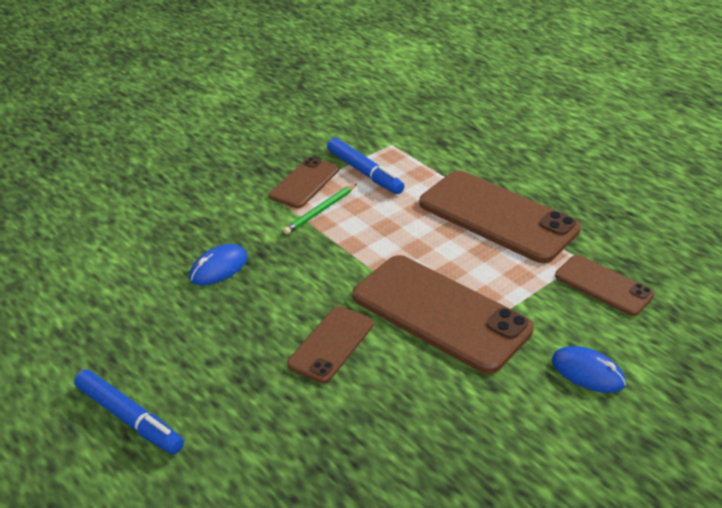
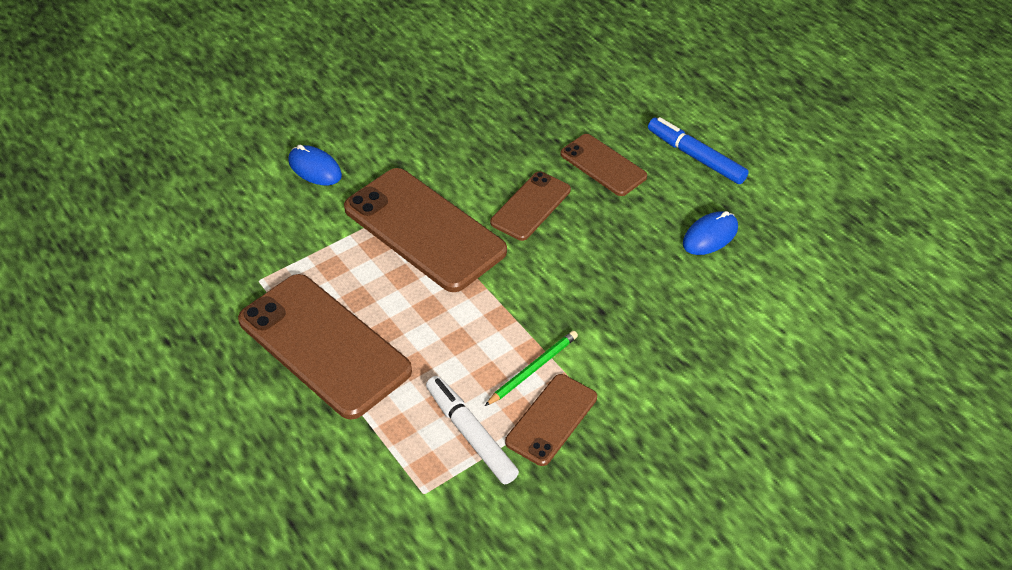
camera: 175 degrees left, 10 degrees up
(218, 268) = (644, 295): blue mouse -> blue mouse (710, 236)
(364, 172) = (471, 434): blue marker -> white marker
(603, 285) = (253, 248): brown phone -> brown phone (603, 165)

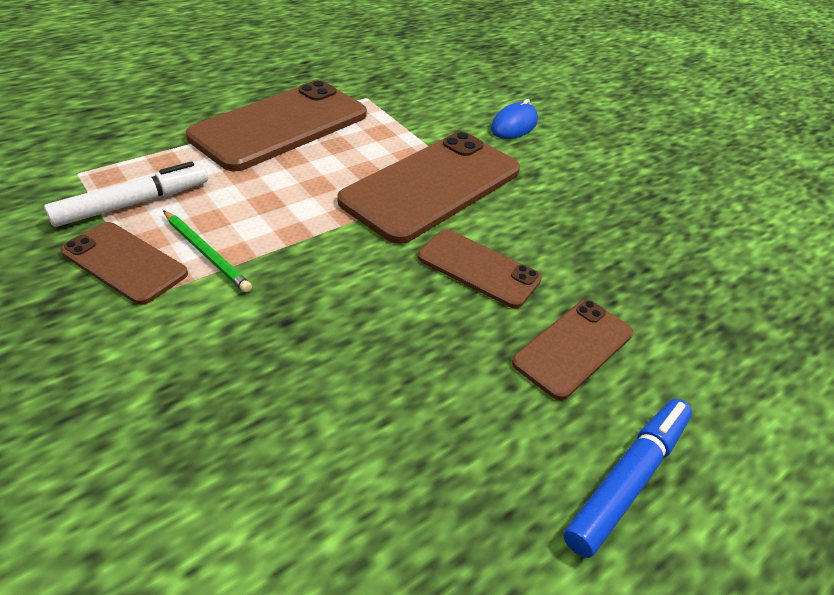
camera: 85 degrees right, 5 degrees down
(710, 236) = (431, 477): blue mouse -> none

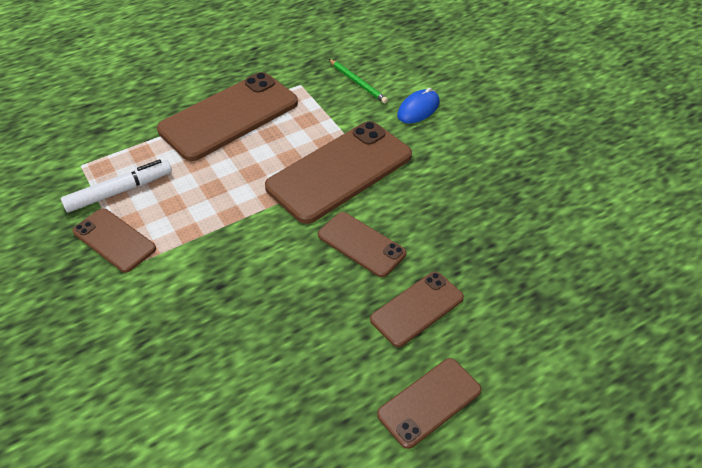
camera: 10 degrees right, 5 degrees up
(206, 253) = (169, 232): green pencil -> green pencil (358, 82)
(627, 479) = (429, 402): blue marker -> brown phone

